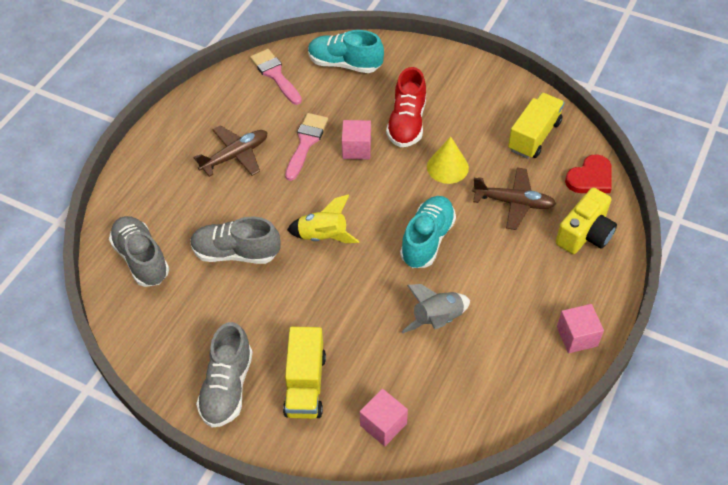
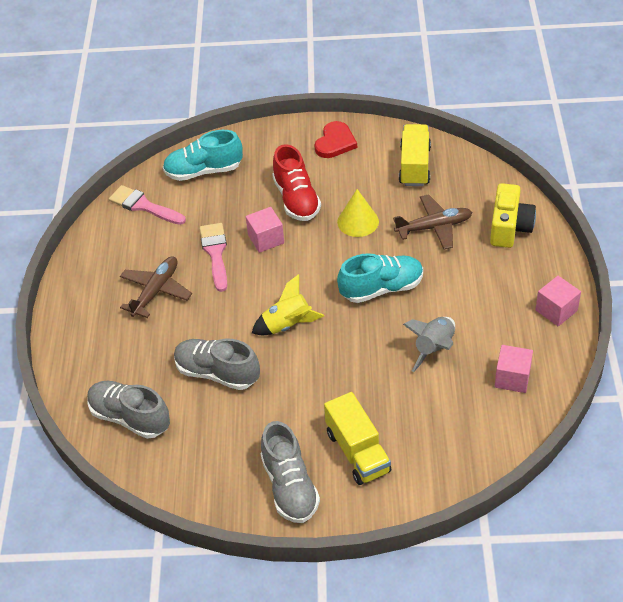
camera: 25 degrees left, 5 degrees down
(236, 253) = (217, 373): grey shoe -> grey shoe turned 45 degrees clockwise
(383, 424) = (446, 452): pink cube -> pink cube (512, 378)
(427, 240) = (381, 288): turquoise shoe -> turquoise shoe turned 75 degrees clockwise
(590, 178) = (484, 181): red heart -> red heart (335, 142)

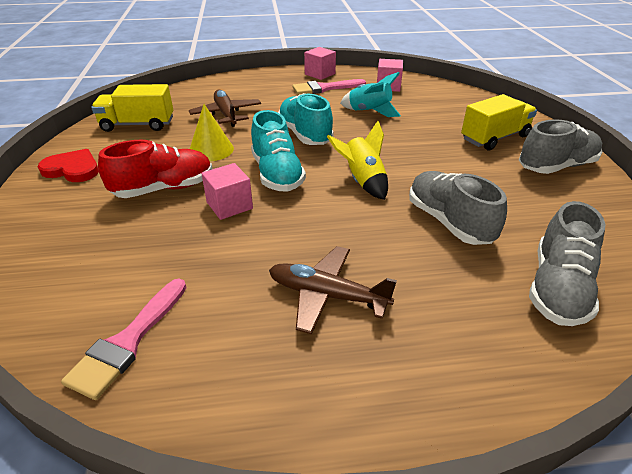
camera: 100 degrees left, 10 degrees down
(203, 171) = (70, 276): turquoise shoe -> turquoise shoe (277, 174)
(215, 253) = (250, 244): pink brush -> pink brush (324, 88)
(217, 373) = (449, 222): grey shoe -> grey shoe turned 135 degrees clockwise
(434, 348) = (370, 112): grey rocket -> turquoise rocket
(509, 227) = (232, 87): yellow camera -> none

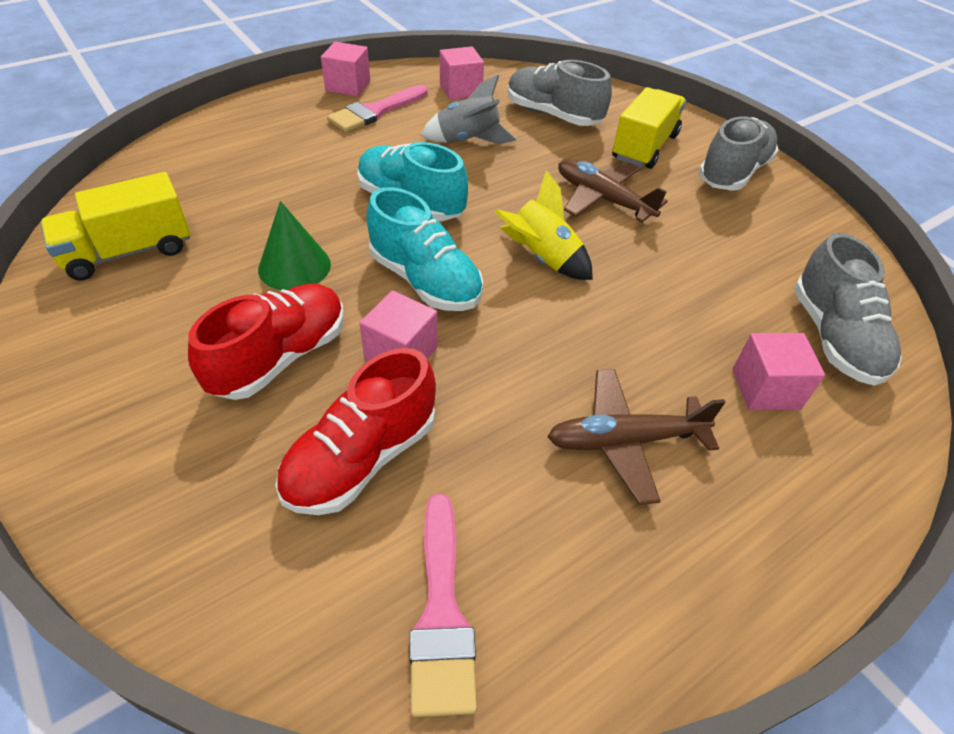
camera: 30 degrees left, 10 degrees up
(72, 169) = (88, 371): red heart -> none
(160, 249) = (362, 458): none -> red shoe
(211, 150) = (294, 266): yellow cone -> green cone
(226, 114) = (264, 194): brown plane -> brown plane (602, 199)
(370, 112) = (468, 140): turquoise rocket -> grey rocket
(449, 222) = (679, 288): grey shoe -> grey shoe (553, 115)
(465, 301) = (765, 389): none -> pink cube

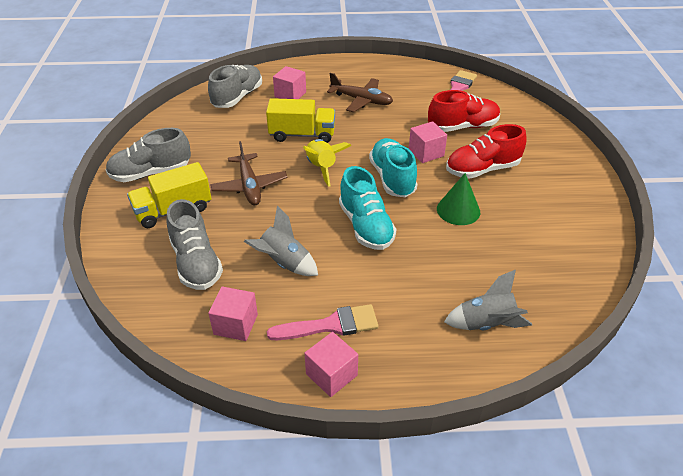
camera: 145 degrees left, 5 degrees down
(129, 252) = (556, 254): yellow truck -> yellow truck (302, 135)
(213, 155) = (486, 323): none -> grey rocket

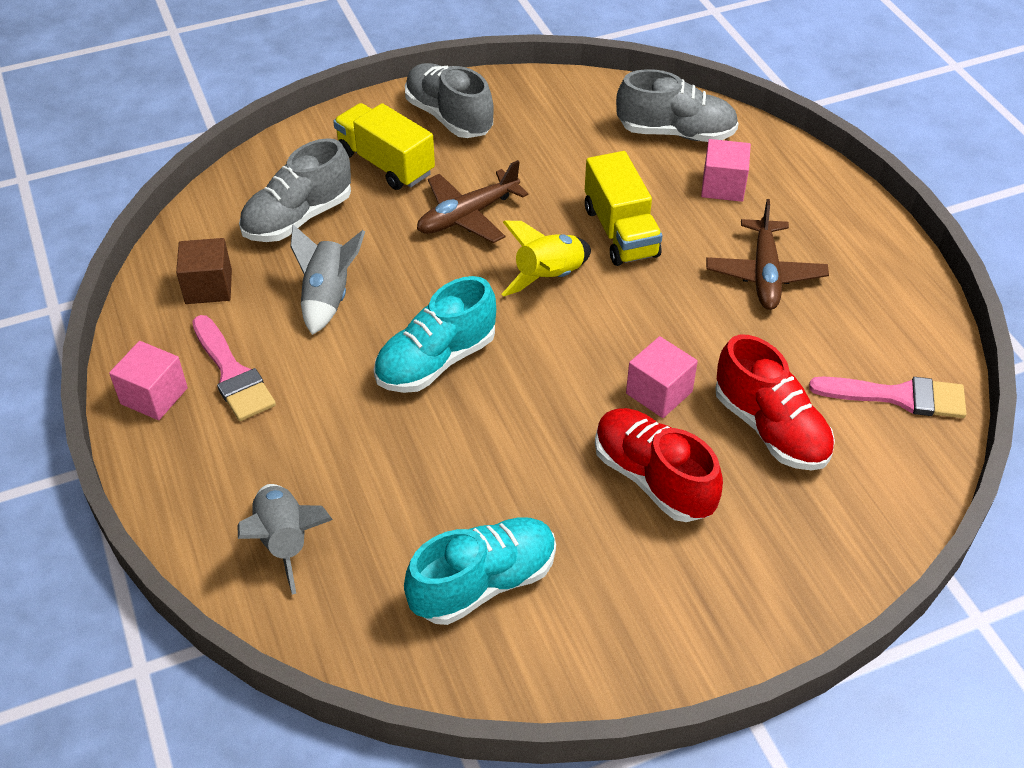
camera: 70 degrees right, 5 degrees up
(236, 324) = (208, 287): pink cube -> brown cube
(392, 178) = (565, 365): turquoise shoe -> turquoise shoe (483, 583)
(458, 210) = (524, 464): green cone -> none

